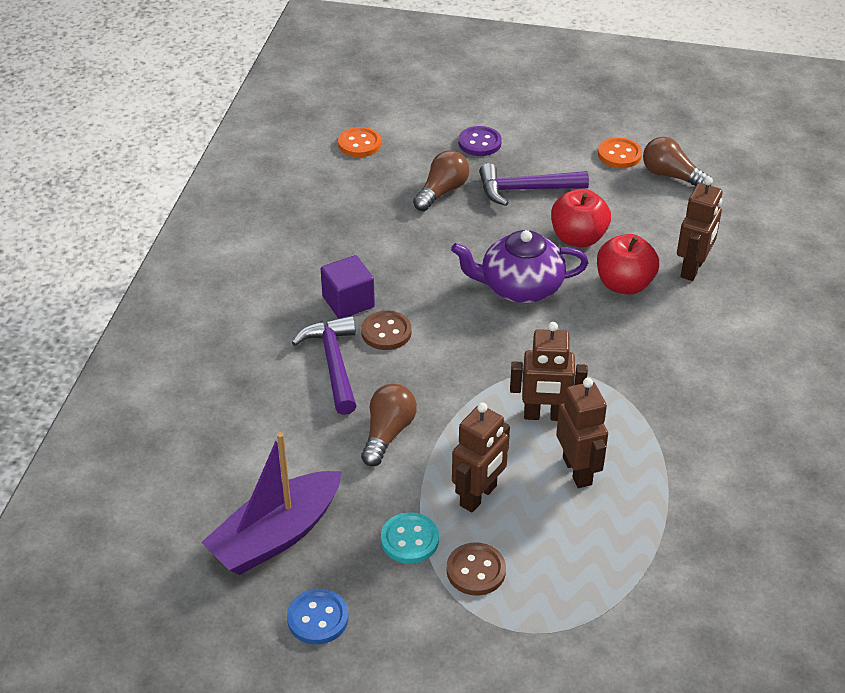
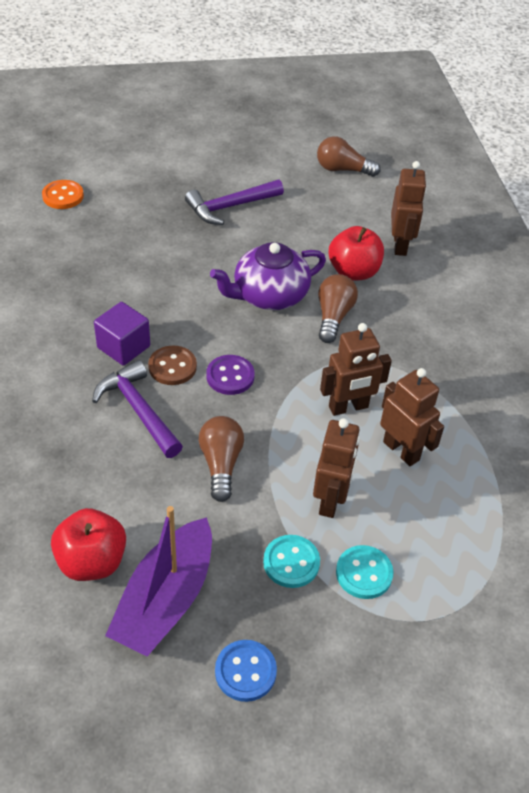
camera: 25 degrees left, 5 degrees up
(442, 192) = (159, 224): brown light bulb -> brown light bulb (333, 316)
(476, 570) = (364, 573): brown button -> turquoise button
(479, 143) = (170, 173): purple button -> purple button (230, 376)
(578, 238) = (295, 240): red apple -> red apple (92, 561)
(619, 155) = (292, 160): orange button -> none

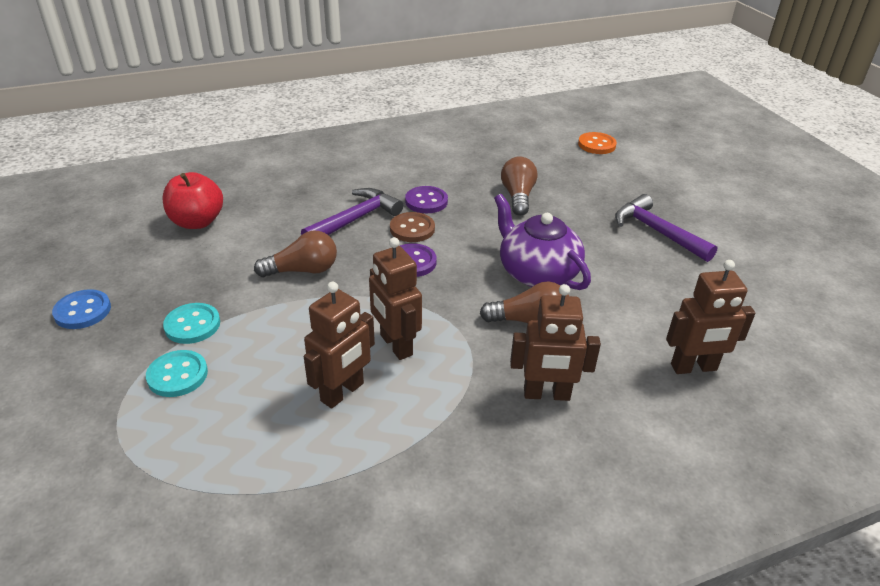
camera: 80 degrees right, 10 degrees down
(123, 347) = (426, 201): purple cube -> purple button
(166, 599) = (159, 261): purple boat -> none
(330, 500) = (267, 343): brown robot -> brown robot (546, 394)
(342, 169) = (800, 304): brown light bulb -> brown light bulb (518, 196)
(353, 272) = (614, 330): red apple -> none

